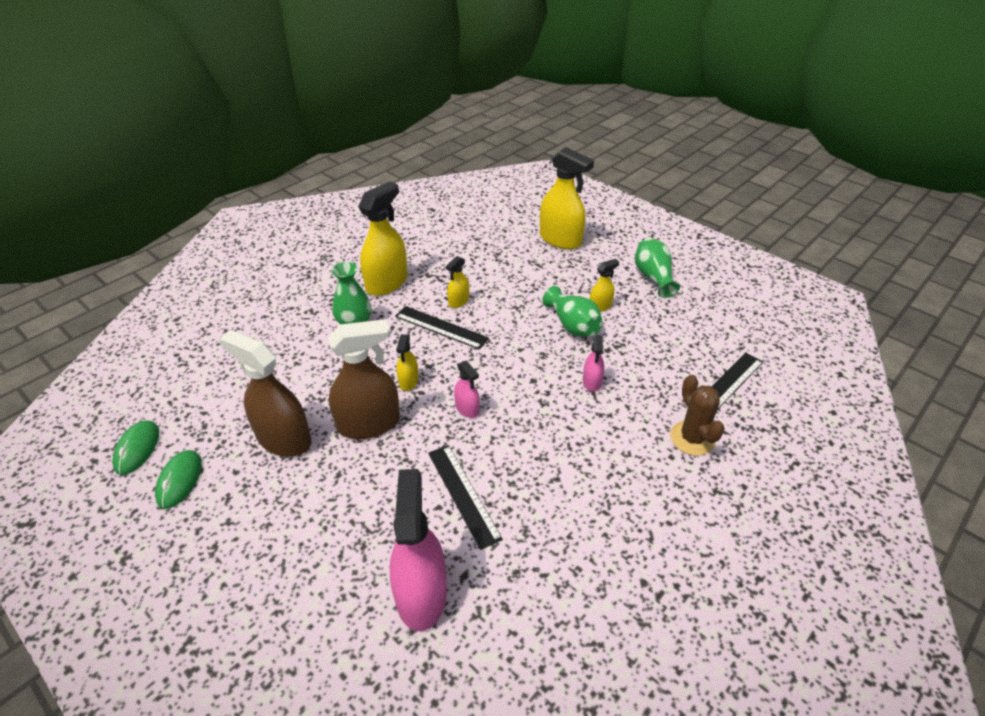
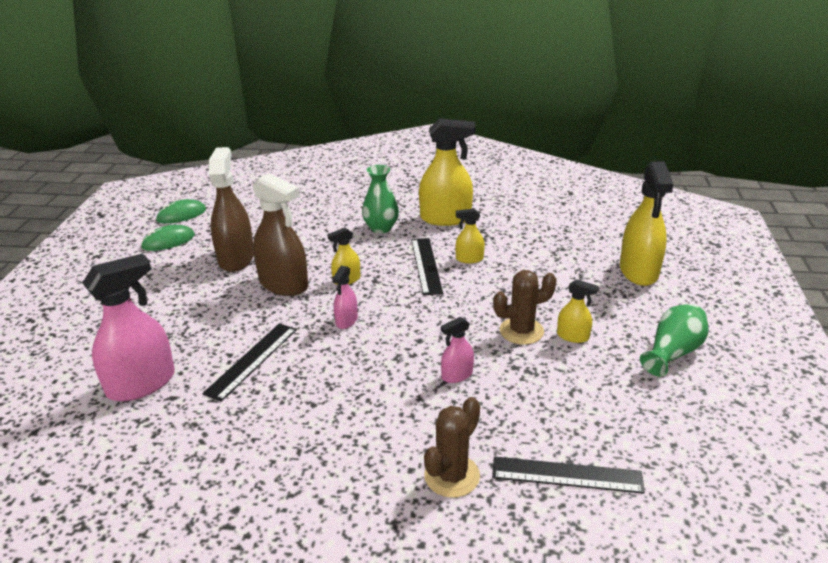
camera: 55 degrees right, 10 degrees down
(572, 325) = (521, 331): green vase -> brown cactus

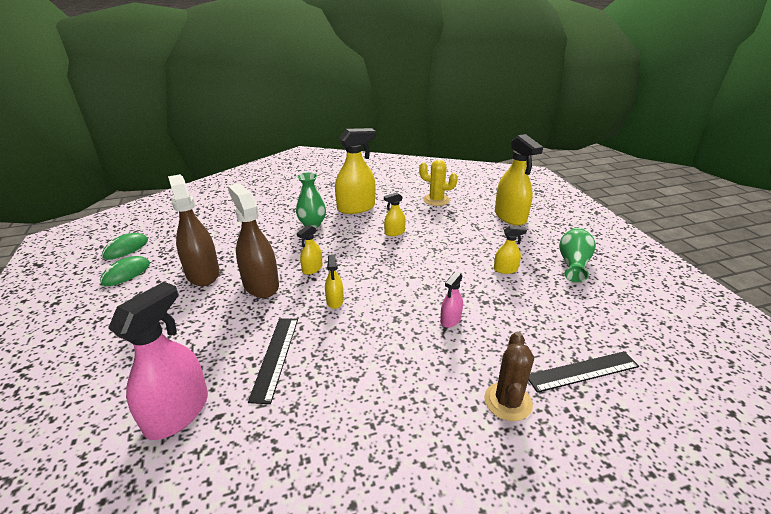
camera: 25 degrees left, 0 degrees up
(284, 284) = (261, 285): brown spray bottle -> brown spray bottle turned 135 degrees counterclockwise
(346, 320) = (335, 301): pink spray bottle -> yellow spray bottle
(426, 265) = (366, 244): black ruler -> none
(521, 331) = (469, 275): brown cactus -> none
(554, 228) = (436, 200): none -> yellow cactus

